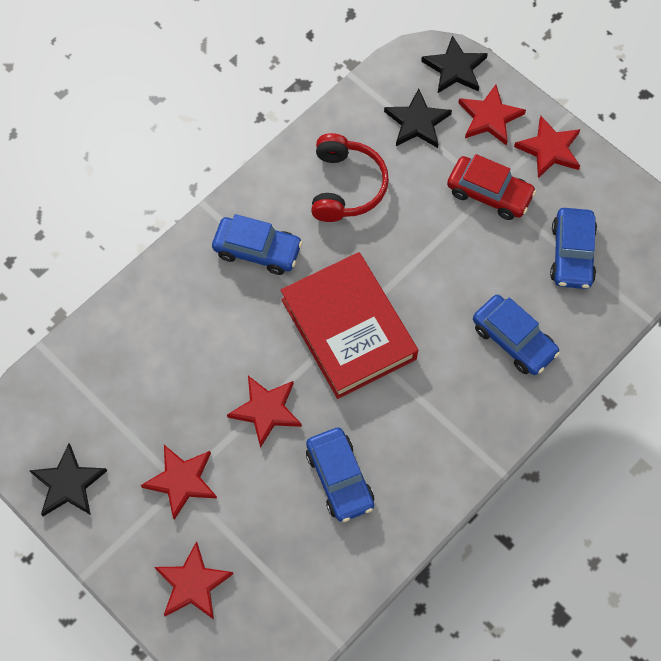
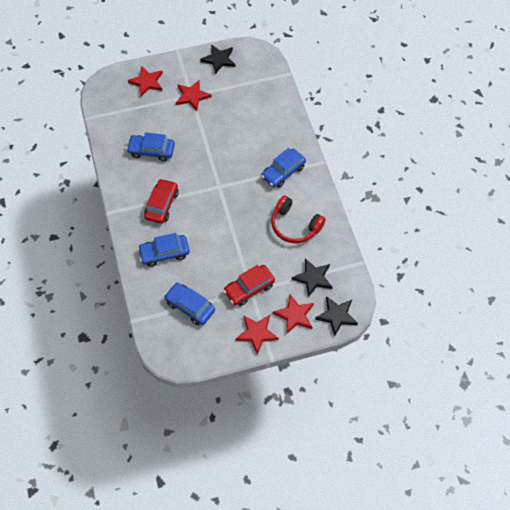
camera: 120 degrees right, 5 degrees down
(266, 410) = (201, 139): red star -> none
(348, 329) = (218, 188): red book -> none
(433, 396) = (162, 205): none -> red car

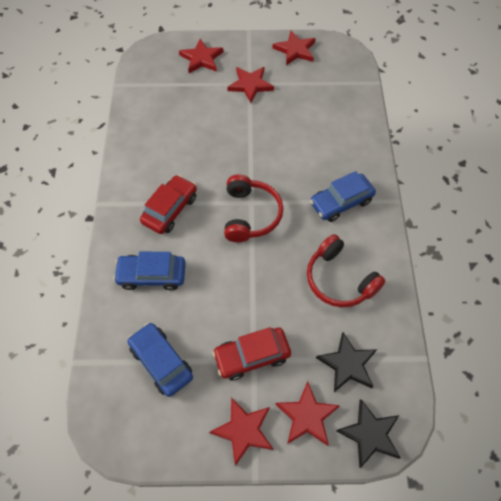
camera: 15 degrees right, 0 degrees up
(151, 151) = (180, 139): blue car -> none
(219, 60) = (295, 50): black star -> red star
(221, 195) = (250, 215): none -> red headphones

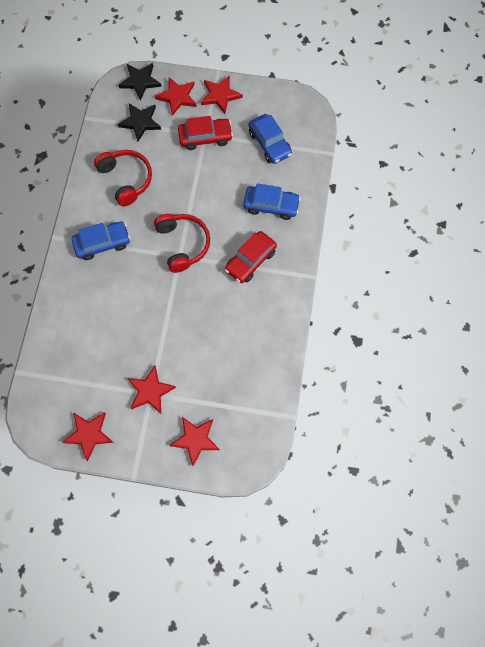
camera: 170 degrees left, 10 degrees up
(250, 215) = (183, 244): red headphones -> red headphones turned 150 degrees clockwise

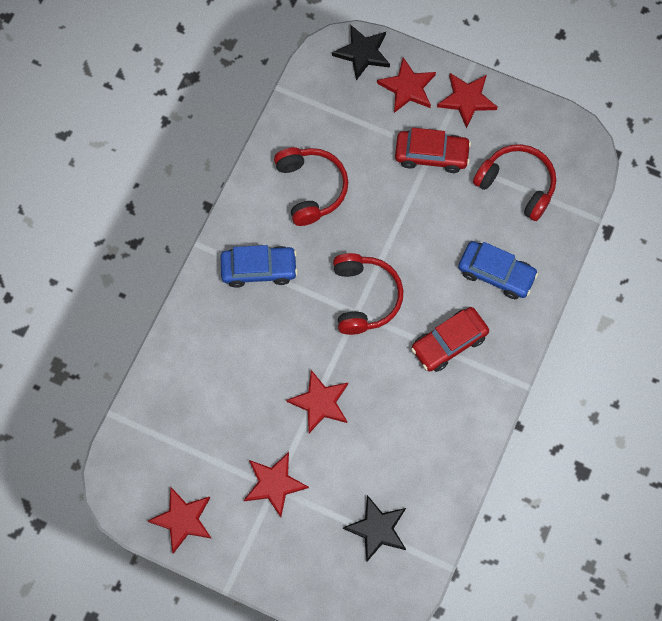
camera: 15 degrees right, 0 degrees up
(140, 122) = (349, 112): black star -> black star (377, 529)
(195, 439) = (317, 563): red star -> red star (320, 402)
(269, 143) = (517, 185): blue car -> red headphones

